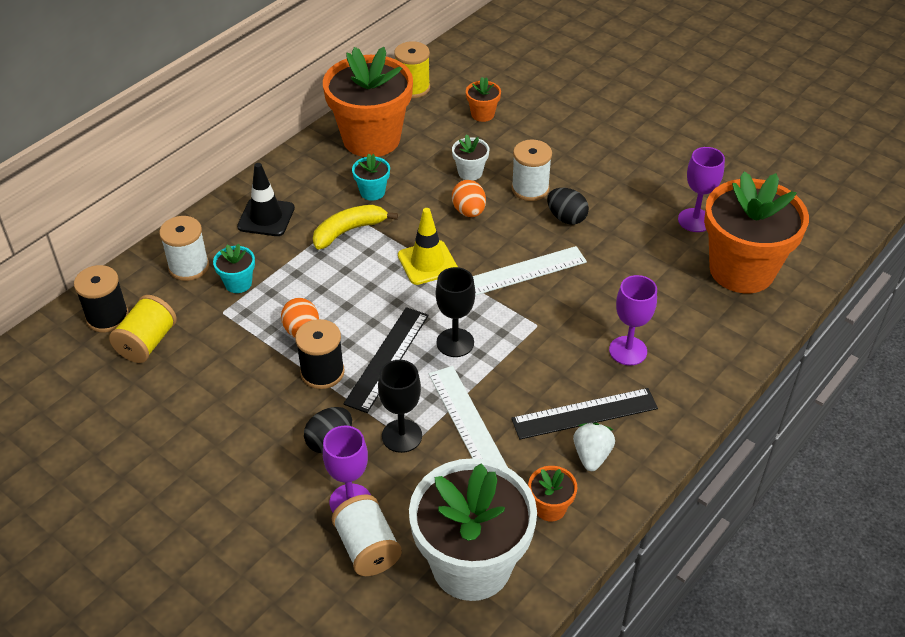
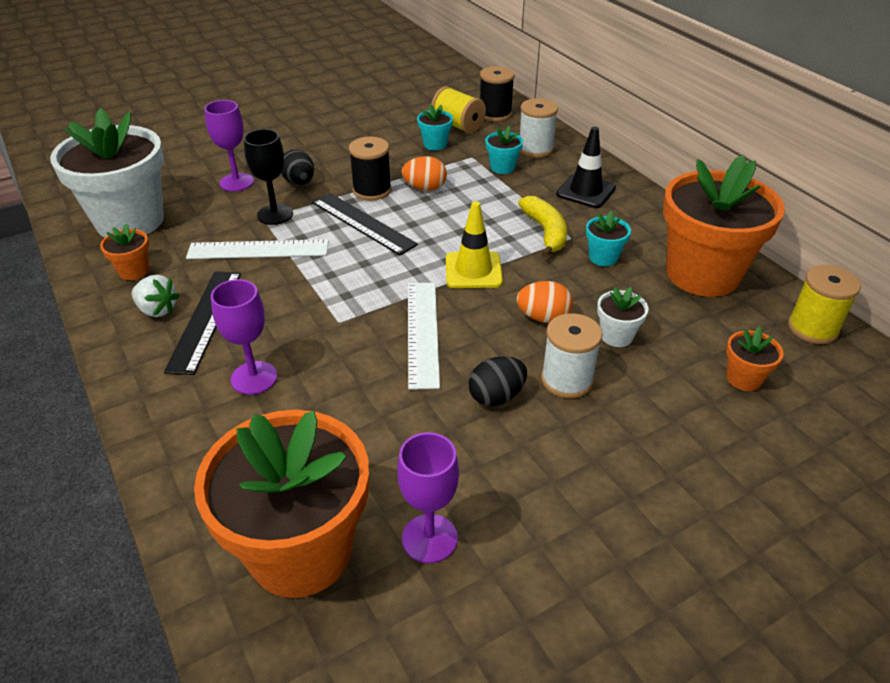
camera: 110 degrees right, 5 degrees down
(201, 350) = (435, 144): none -> turquoise flower pot
(367, 548) = (192, 182): white spool -> none
(455, 343) = (354, 263): black goblet -> none

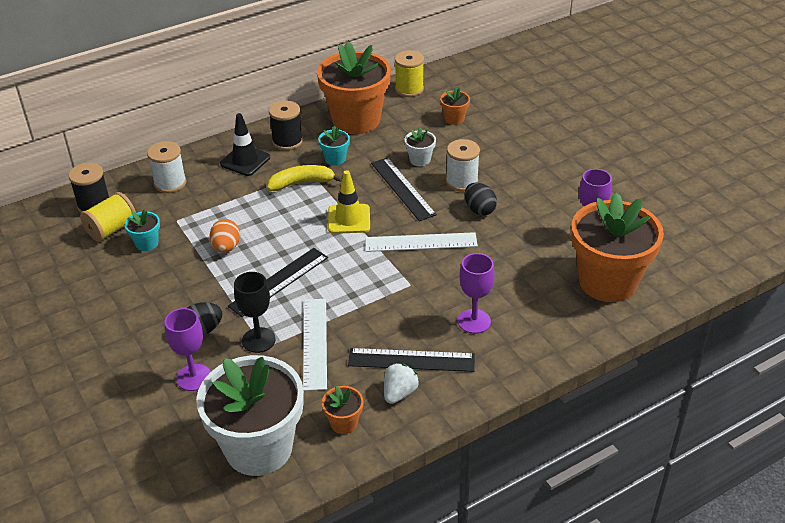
camera: 90 degrees left, 0 degrees up
(372, 190) = (225, 280): black spool -> black spool (287, 141)
(502, 167) = (199, 203): turquoise flower pot -> none
(543, 317) = (402, 188): orange egg -> black ruler

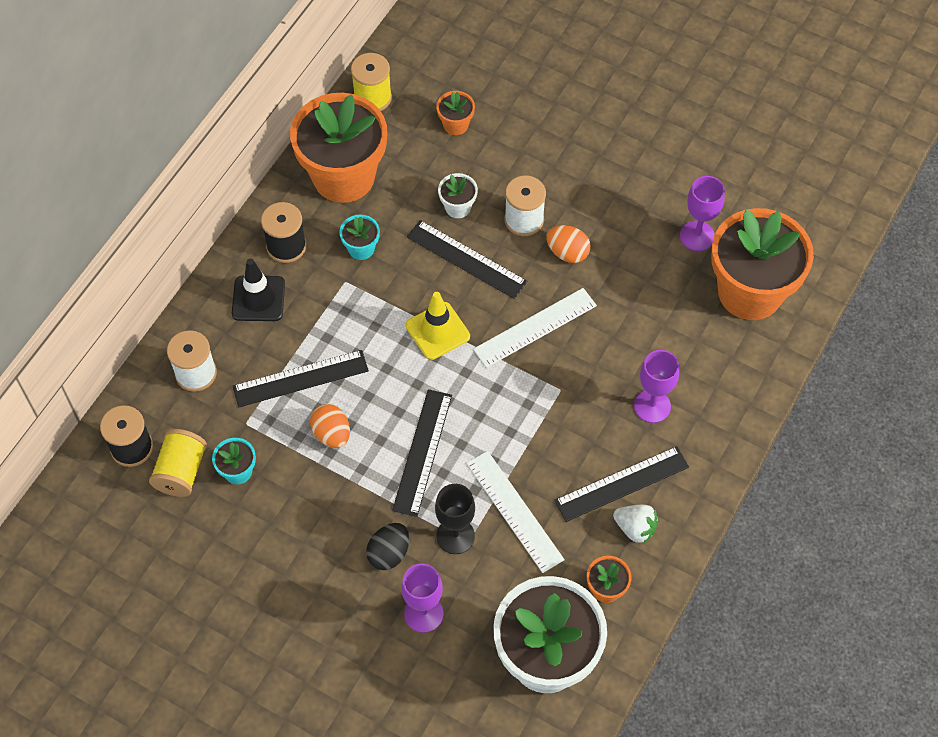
camera: 30 degrees left, 20 degrees up
(233, 210) = (300, 378): none -> black ruler
(301, 183) = (348, 303): yellow banana -> none
(399, 393) = (635, 528): white strawberry -> white strawberry turned 120 degrees clockwise
(479, 210) = (567, 252): black egg -> orange egg

